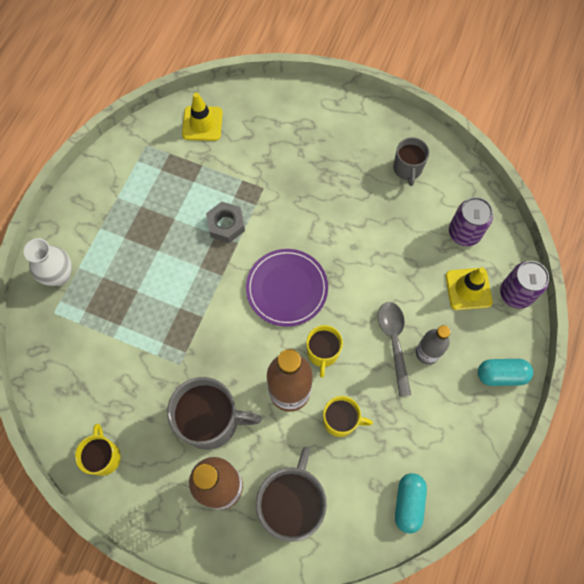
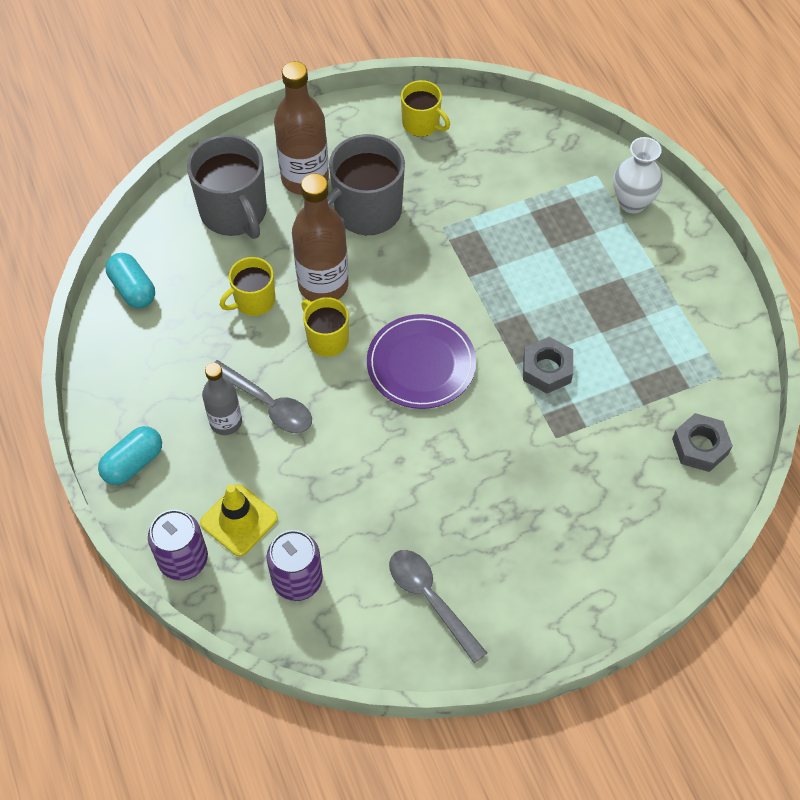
camera: 135 degrees right, 10 degrees down
(202, 123) = (700, 446): yellow traffic cone -> grey nut
(407, 169) = (430, 599): grey mug -> grey spoon

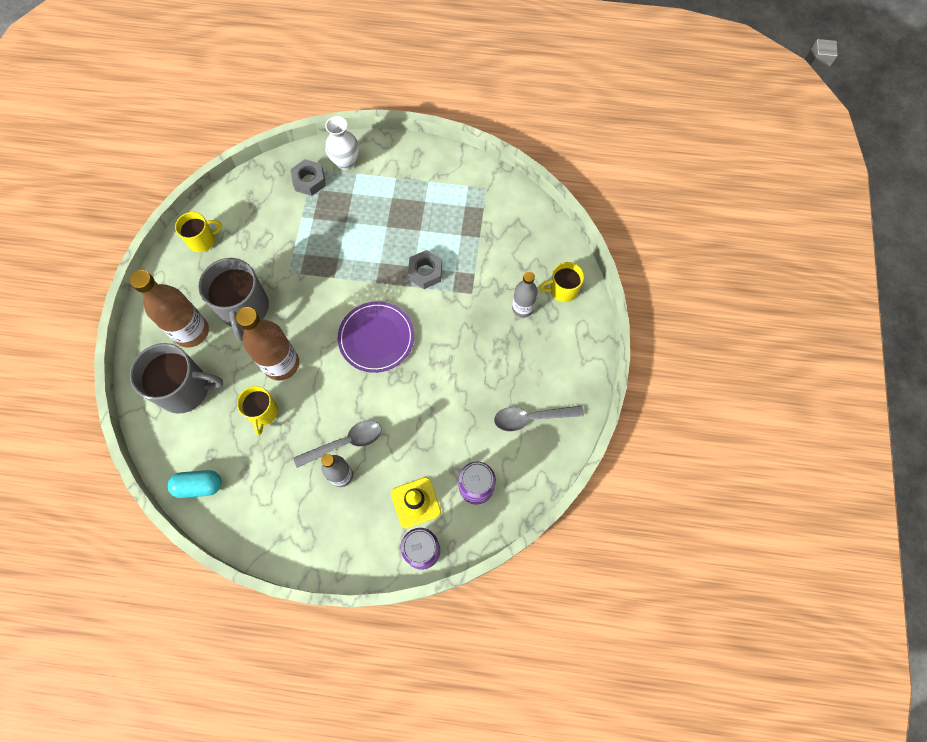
camera: 60 degrees left, 10 degrees up
(133, 463) = (334, 550): turquoise capsule -> none
(326, 339) = (322, 383): yellow mug -> yellow mug (562, 290)
(578, 509) = (522, 308): none -> grey bottle
(700, 446) = (522, 225): grey nut -> grey nut (309, 181)

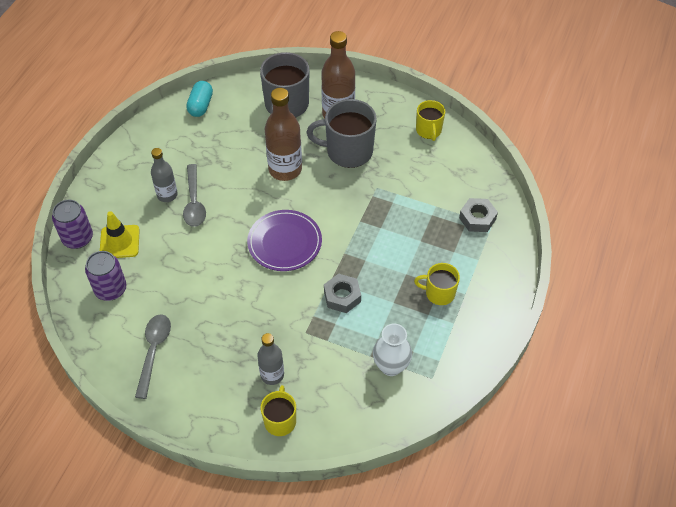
camera: 105 degrees right, 15 degrees down
(263, 412) = (245, 151): yellow mug -> yellow mug (439, 293)
(346, 162) = (494, 253): white vase -> white vase (391, 366)

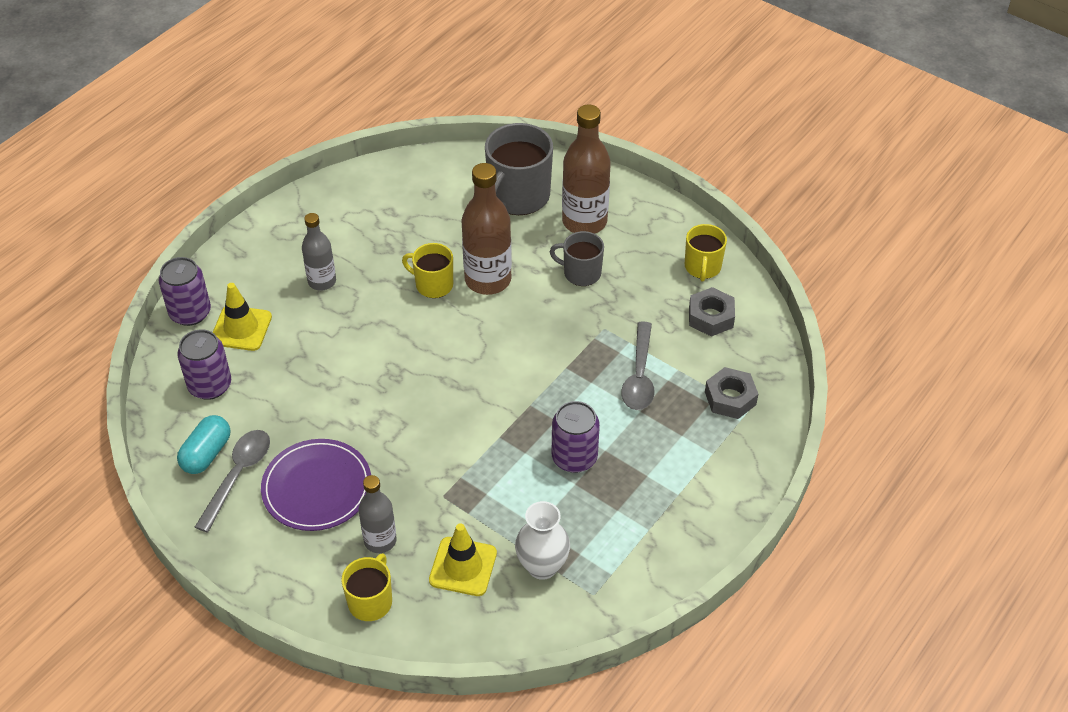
camera: 15 degrees right, 5 degrees down
(194, 202) = (353, 298): grey spoon -> grey spoon (639, 376)
(200, 105) = (404, 175): turquoise capsule -> turquoise capsule (206, 454)
(284, 242) = (455, 374): purple plate -> purple plate (317, 487)
(336, 380) = (463, 566): none -> yellow traffic cone
(342, 296) = (507, 461): grey nut -> grey nut (710, 317)
(348, 151) = (581, 273): grey mug -> grey mug, size x0.58
(387, 284) = (574, 457): none -> purple can
(439, 293) = (641, 485): yellow mug -> yellow mug (433, 284)

